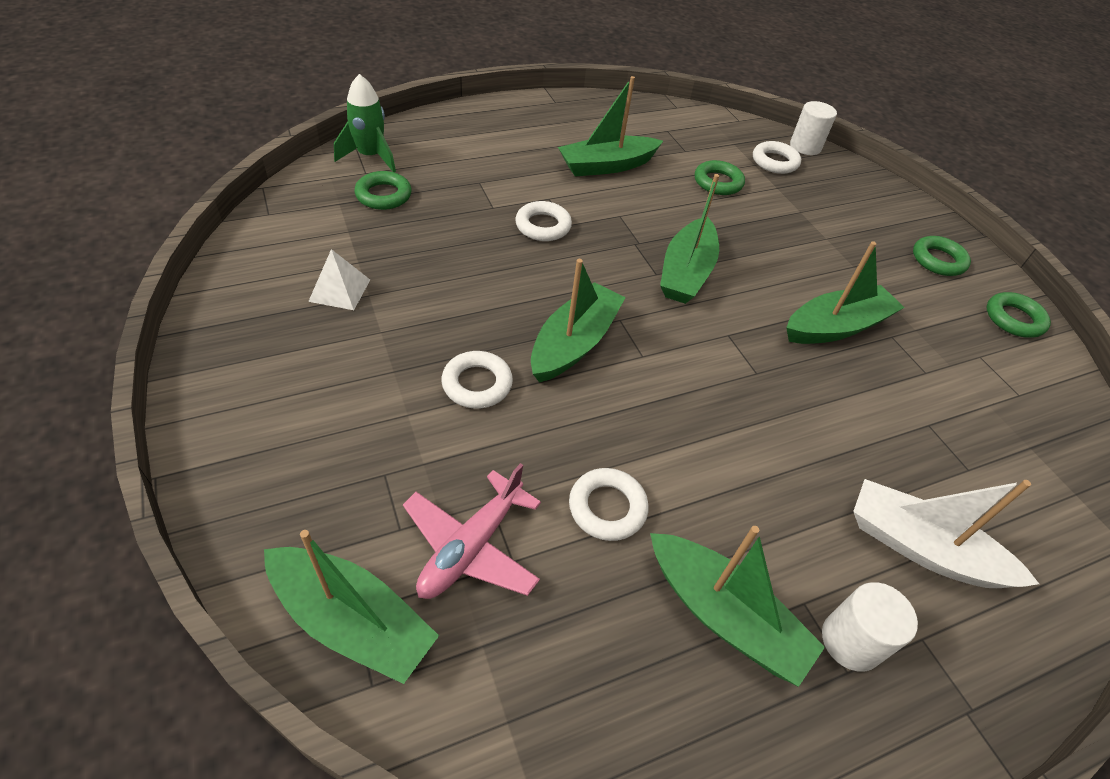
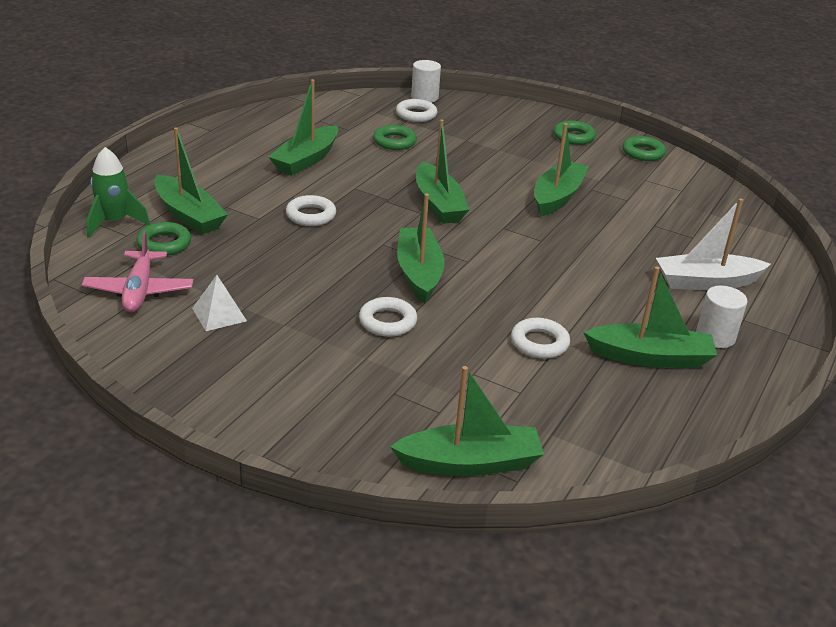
camera: 35 degrees left, 15 degrees down
(437, 176) = (189, 215): none -> green boat
(471, 546) = (490, 398): pink plane -> pink plane (139, 290)

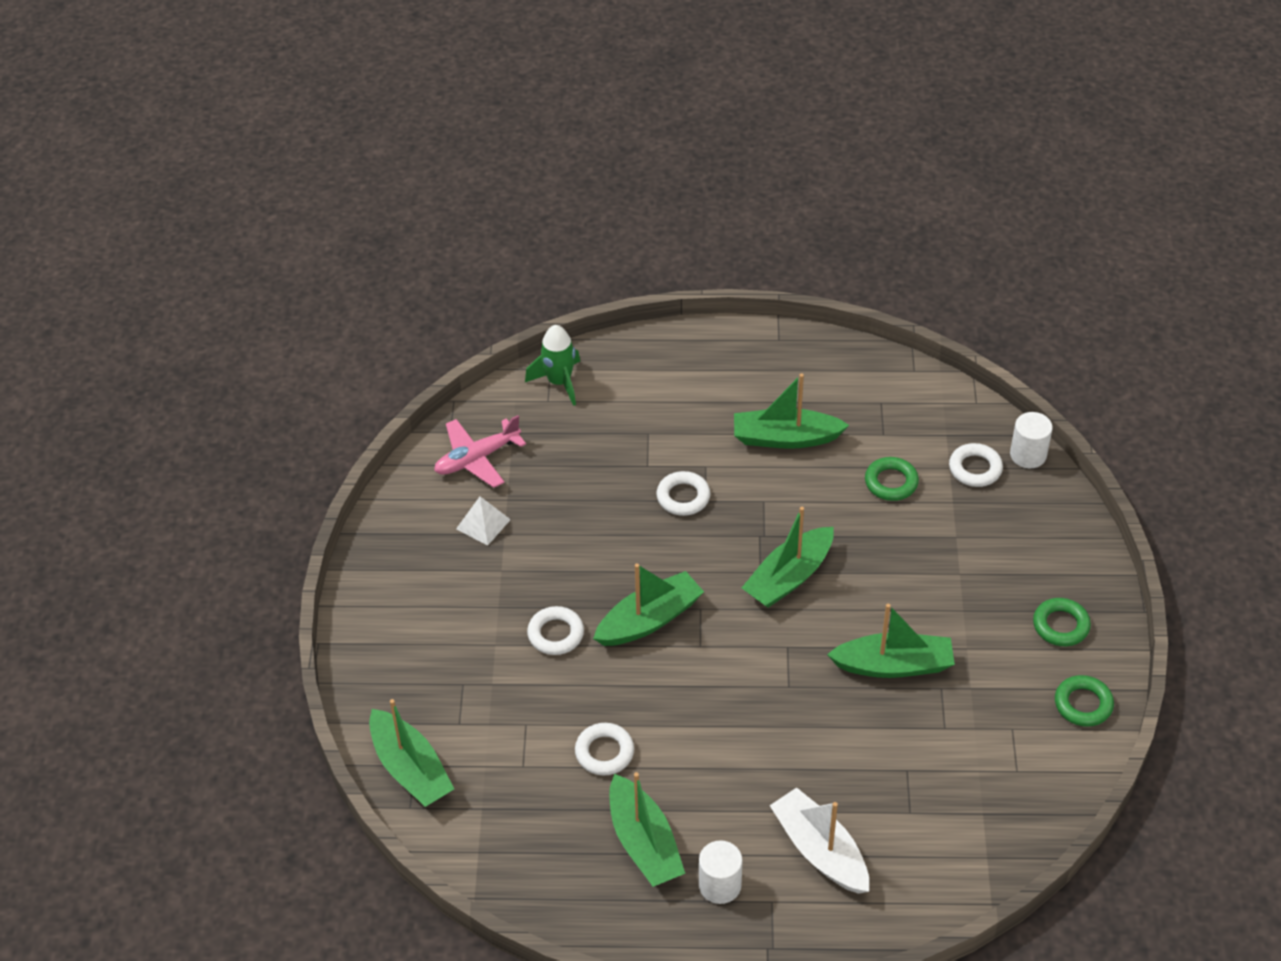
camera: 65 degrees right, 15 degrees up
(164, 244) = (554, 431): green ring -> none
(189, 215) = (611, 419): green boat -> none

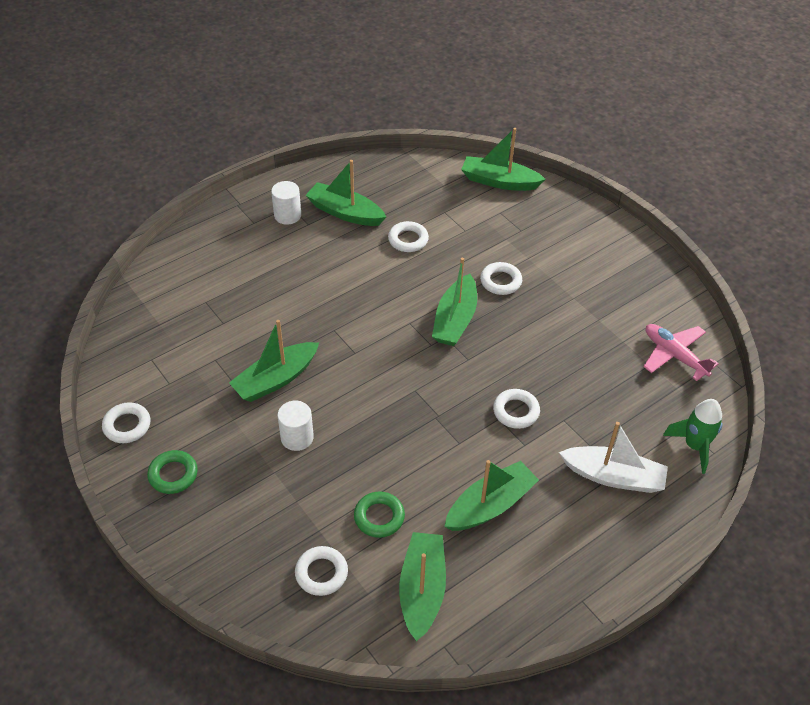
camera: 140 degrees right, 0 degrees up
(477, 458) = (674, 355): pink plane -> pink plane turned 60 degrees counterclockwise
(483, 524) = (617, 317): white pyramid -> none
(789, 577) = (392, 397): green boat -> green boat (422, 590)
(820, 850) = (245, 257): white boat -> white boat (613, 476)
(1028, 455) = (285, 617): white cylinder -> white cylinder (297, 437)
(1083, 704) = (127, 425): green ring -> white ring

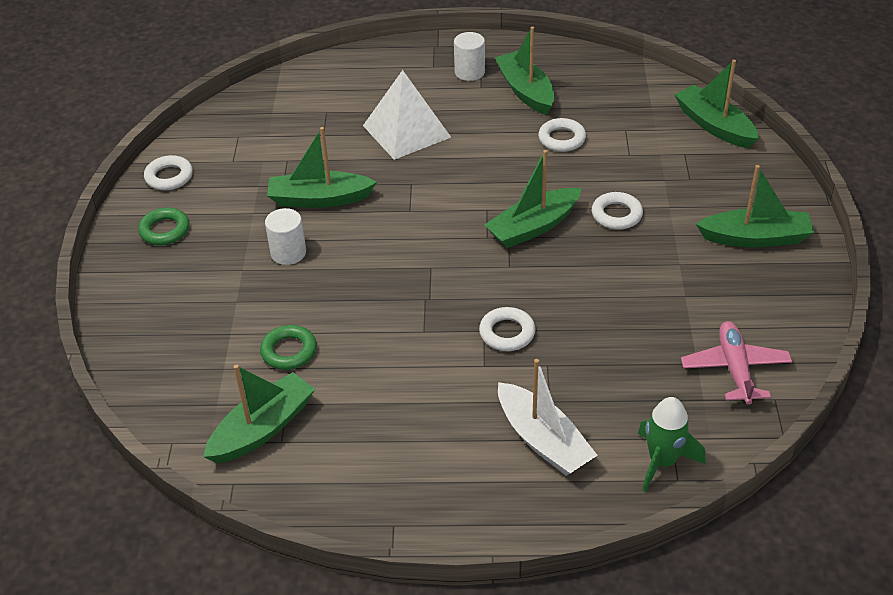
camera: 40 degrees right, 5 degrees down
(287, 288) = (406, 131): none -> white pyramid
(321, 573) = (197, 367): white ring -> none
(490, 505) = (396, 397): green boat -> green boat (755, 238)

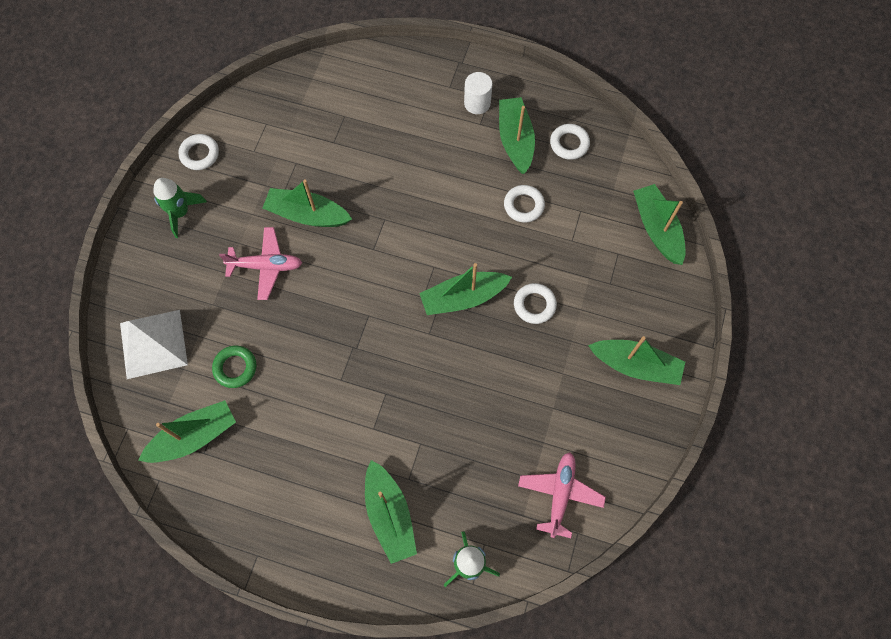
camera: 15 degrees right, 25 degrees up
(165, 230) = (180, 212): green ring -> green rocket
(288, 253) = (266, 266): white cylinder -> pink plane
(406, 131) = (401, 158): white pyramid -> white pyramid (153, 343)
(507, 333) = (402, 402): white ring -> white ring (569, 144)
(543, 440) = (390, 515): white boat -> green boat

